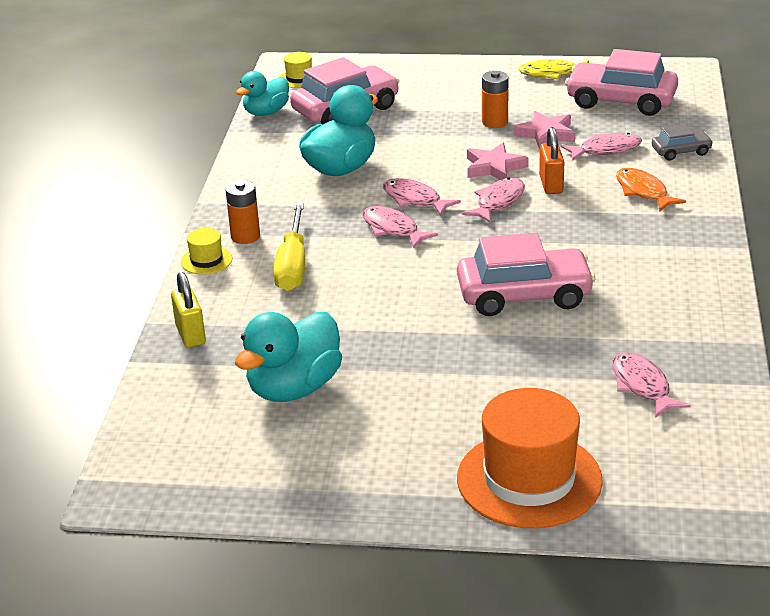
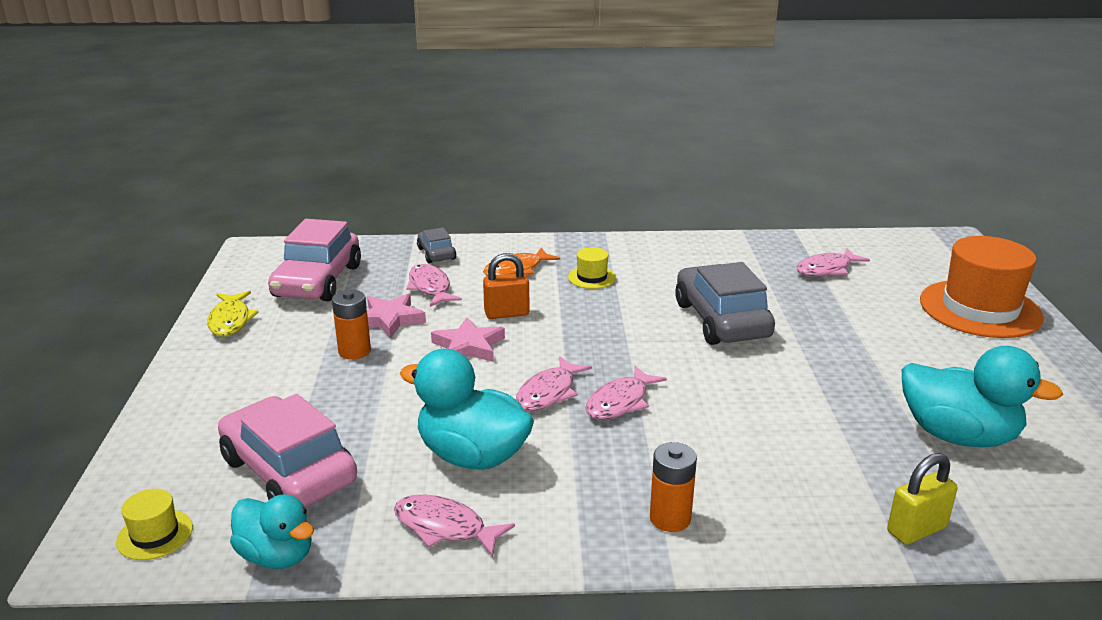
camera: 100 degrees left, 5 degrees down
(206, 260) = (743, 546): yellow hat -> yellow hat (592, 277)
(293, 265) = (725, 467): yellow screwdriver -> none
(498, 202) = (547, 341): pink fish -> pink fish (445, 527)
(524, 295) = (721, 320): pink car -> grey car

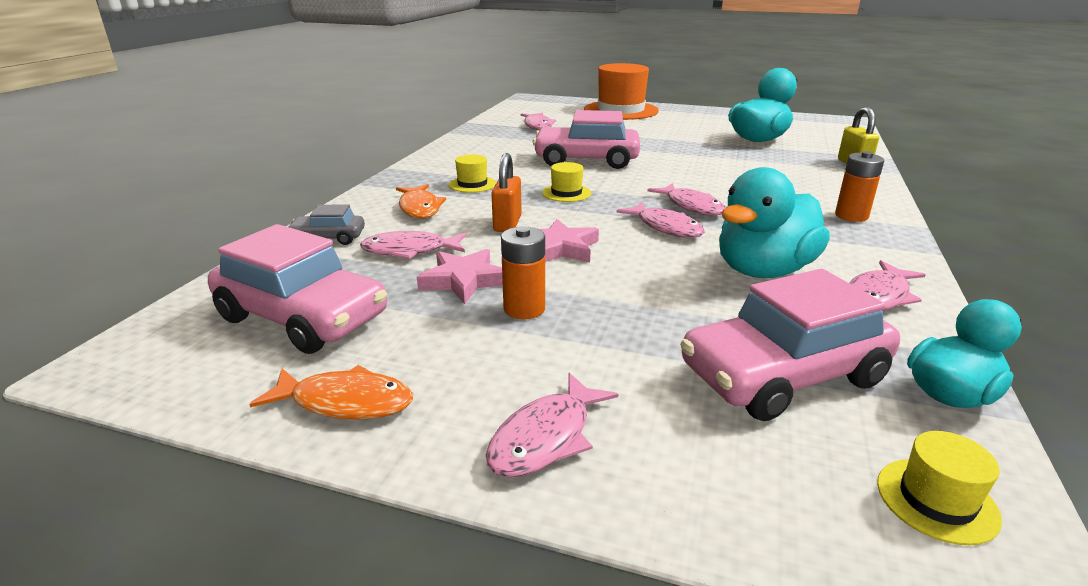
camera: 70 degrees left, 0 degrees up
(205, 387) = (546, 437): none -> pink fish
(230, 320) = (345, 402): yellow fish -> orange fish
(605, 327) = (566, 193): none -> yellow hat
(721, 320) = (586, 160): grey car -> pink car

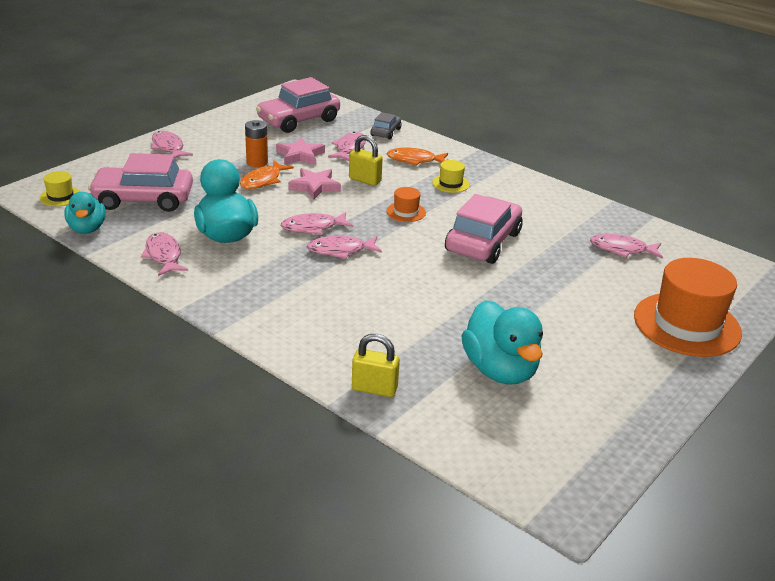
camera: 110 degrees right, 5 degrees up
(345, 402) = (227, 122): orange fish -> orange fish (263, 180)
(507, 224) = (365, 180): orange padlock -> yellow padlock
(566, 193) = (406, 212): yellow hat -> orange hat
(783, 375) = (143, 199): pink car -> pink car turned 90 degrees counterclockwise
(851, 216) = (263, 310): orange battery -> none

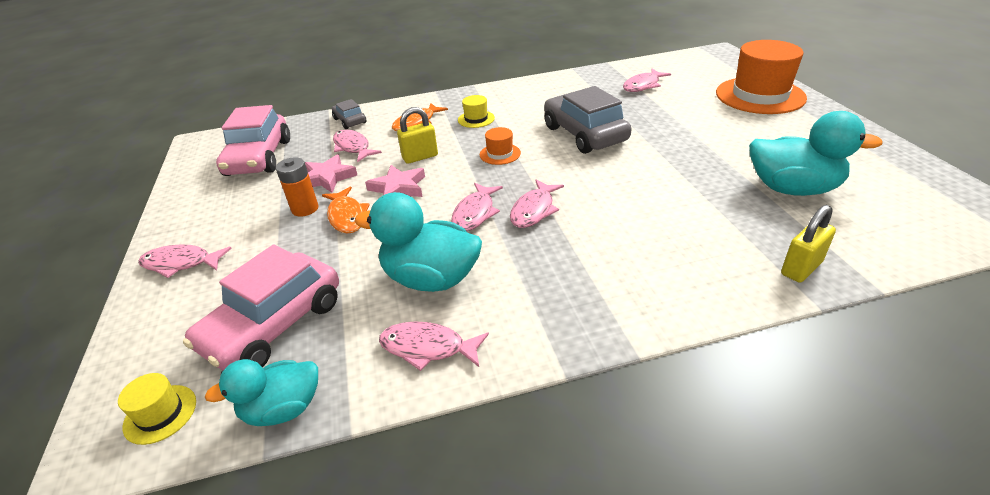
camera: 50 degrees left, 5 degrees up
(87, 228) = (283, 409): turquoise duck -> turquoise duck turned 135 degrees clockwise
(483, 242) = (584, 134): pink car -> grey car

